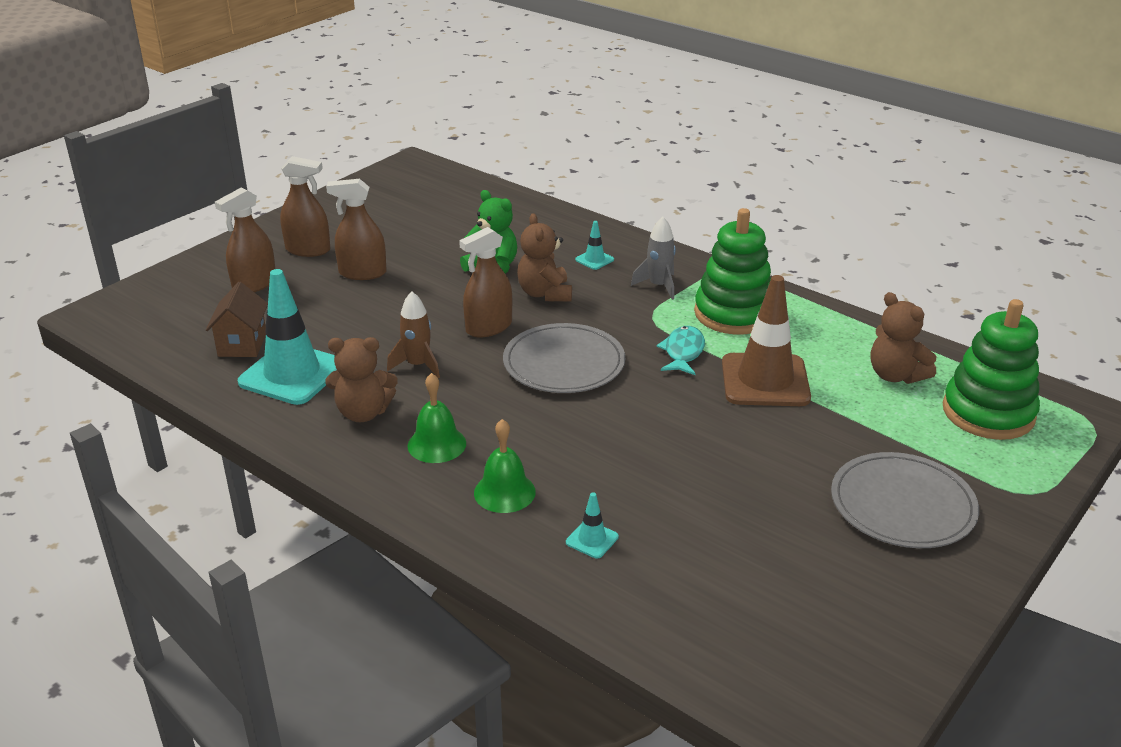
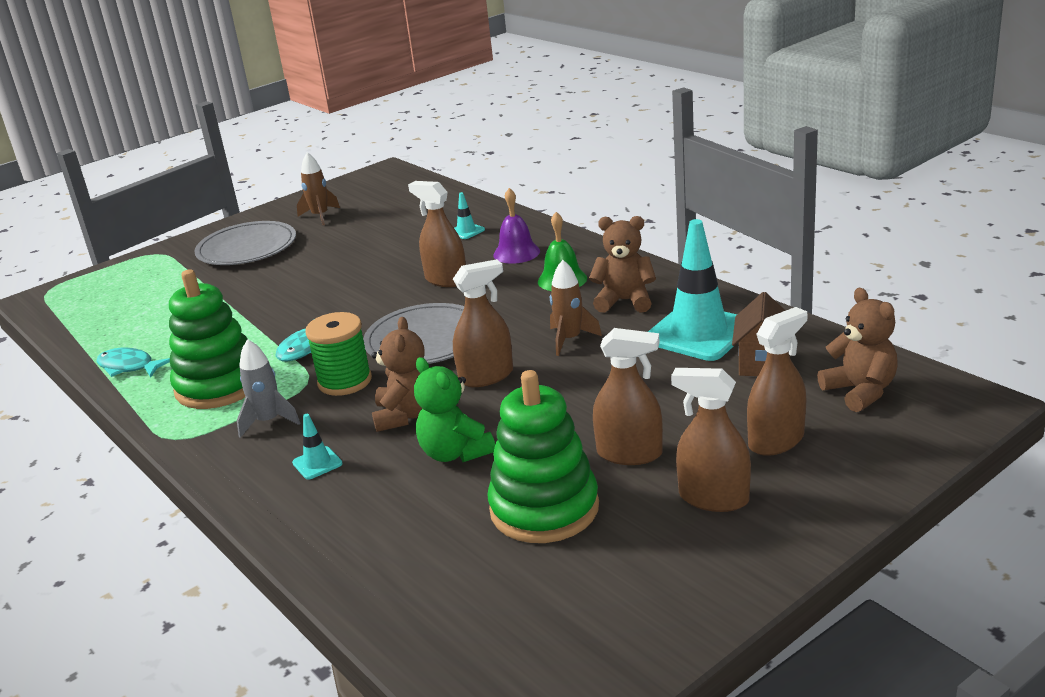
camera: 165 degrees left, 5 degrees down
(504, 492) = (516, 253): green bell -> purple bell
(579, 444) = (446, 280): none -> brown spray bottle
(617, 320) = (345, 381): none -> green spool
(765, 380) = (255, 322): brown traffic cone -> none
(846, 329) = (129, 367): none -> turquoise fish
(853, 583) = (320, 216): none -> brown rocket
(895, 375) = (141, 325): brown teddy bear -> brown teddy bear (860, 391)
(988, 413) = (110, 298): green stacking toy -> green stacking toy (544, 508)

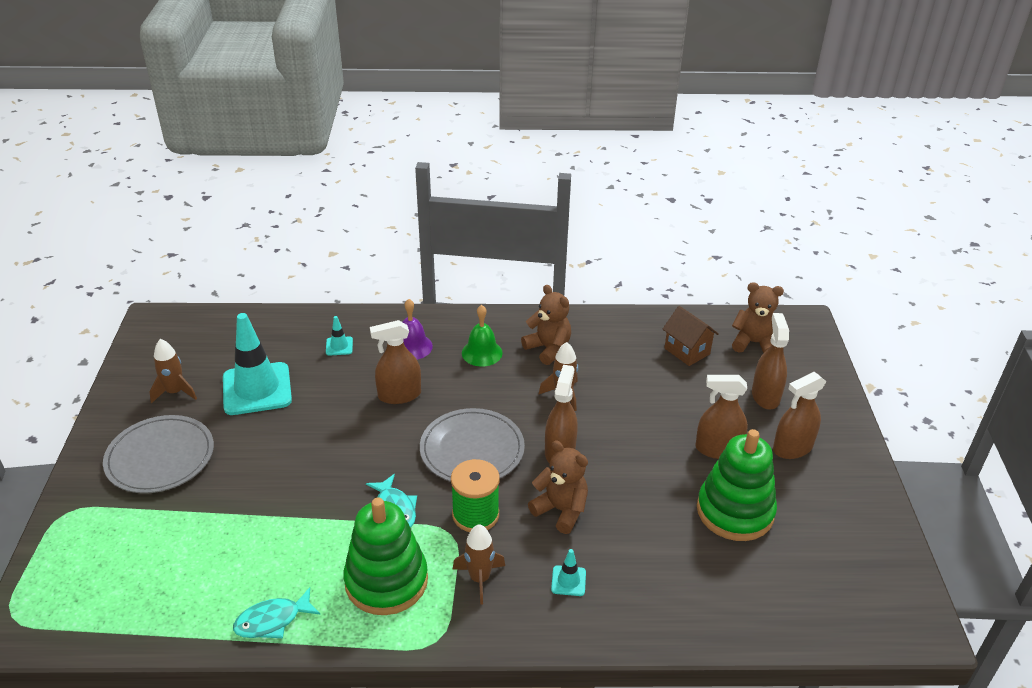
camera: 55 degrees left, 10 degrees up
(268, 421) = (479, 579): grey rocket -> brown rocket
(455, 453) = (634, 513): green teddy bear -> none
(625, 301) = (548, 349): brown teddy bear -> brown teddy bear turned 90 degrees clockwise
(629, 453) = (718, 449): brown spray bottle -> brown spray bottle turned 135 degrees counterclockwise
(698, 333) = (625, 349): turquoise traffic cone -> turquoise traffic cone (257, 389)

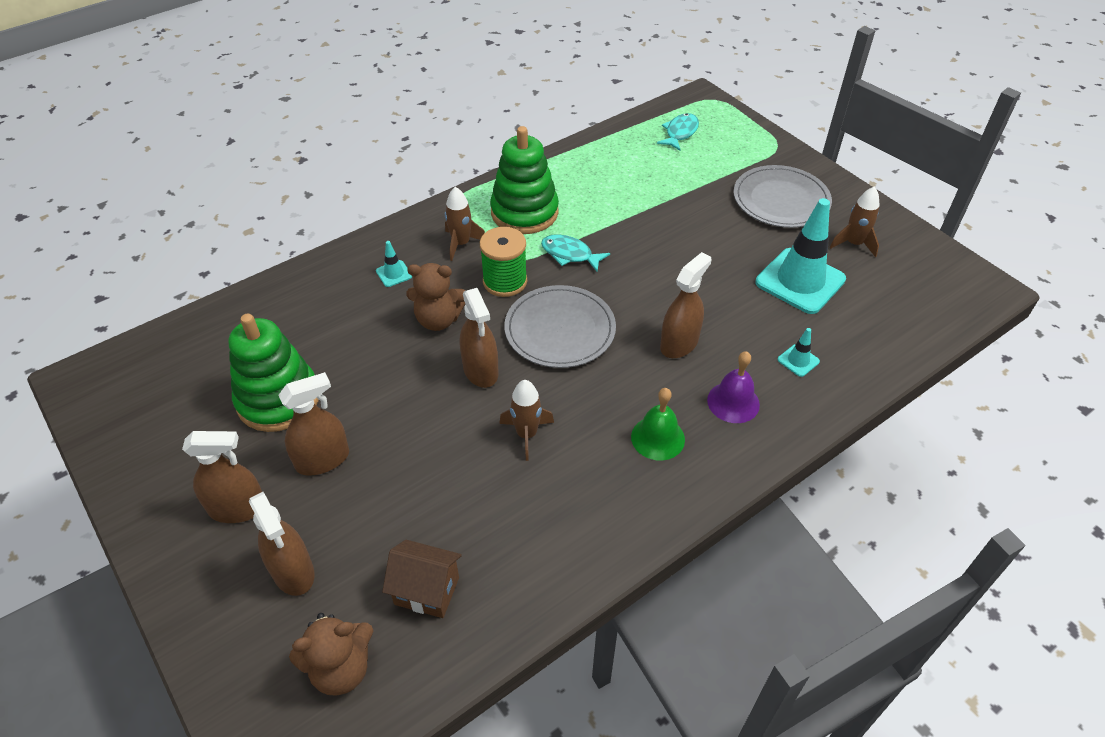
camera: 145 degrees right, 10 degrees up
(272, 620) = (570, 162): turquoise fish -> turquoise fish (680, 133)
(548, 349) = (594, 488): brown teddy bear -> none
(792, 448) = (237, 508): brown spray bottle -> brown spray bottle turned 60 degrees clockwise

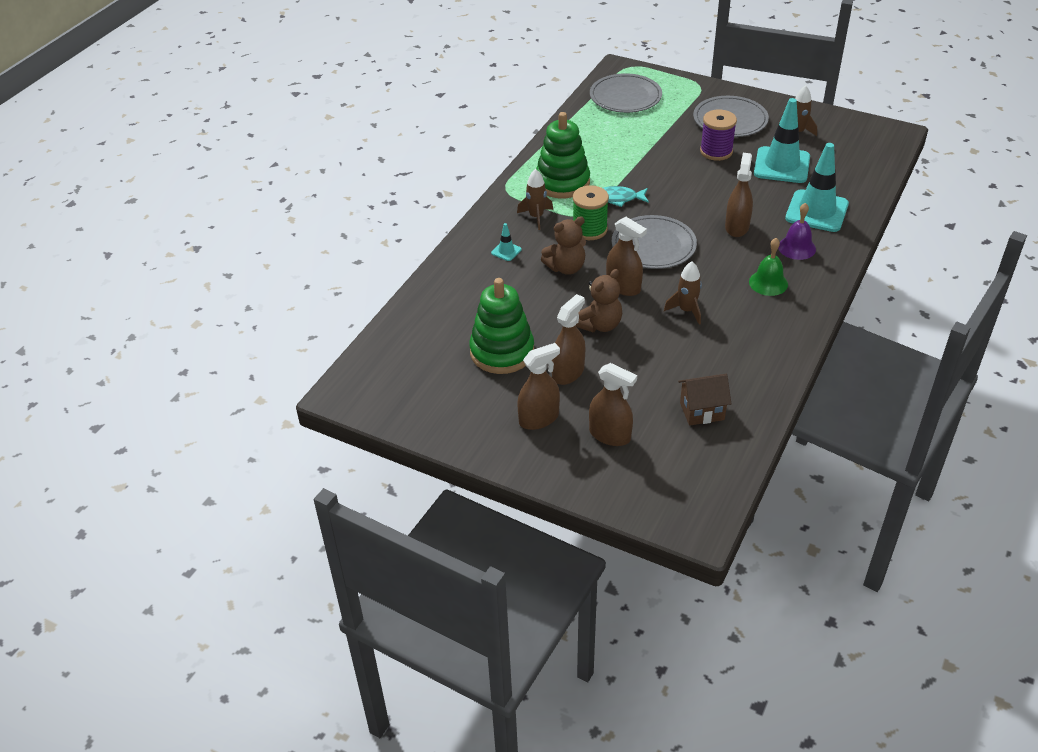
camera: 25 degrees left, 5 degrees down
(341, 668) = (688, 467): brown teddy bear -> brown teddy bear (600, 325)
(680, 133) = (625, 96): turquoise fish -> grey plate
(732, 235) = (716, 151): none -> purple spool
(798, 360) = (816, 211): turquoise traffic cone -> turquoise traffic cone, size x2.37

